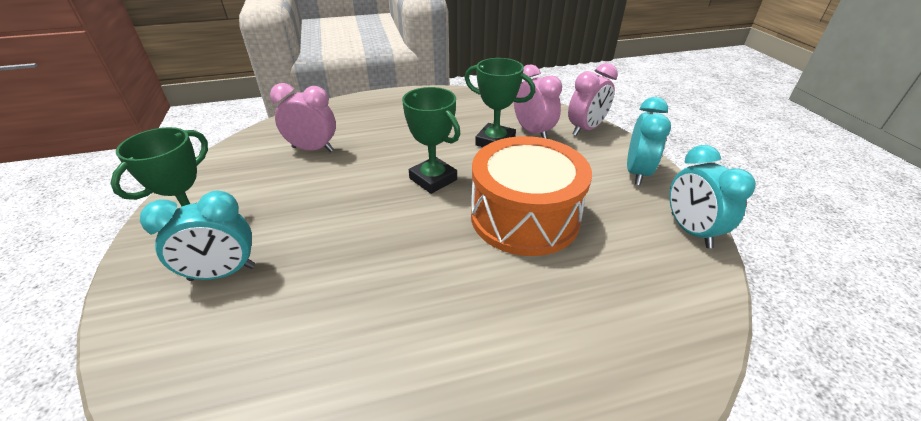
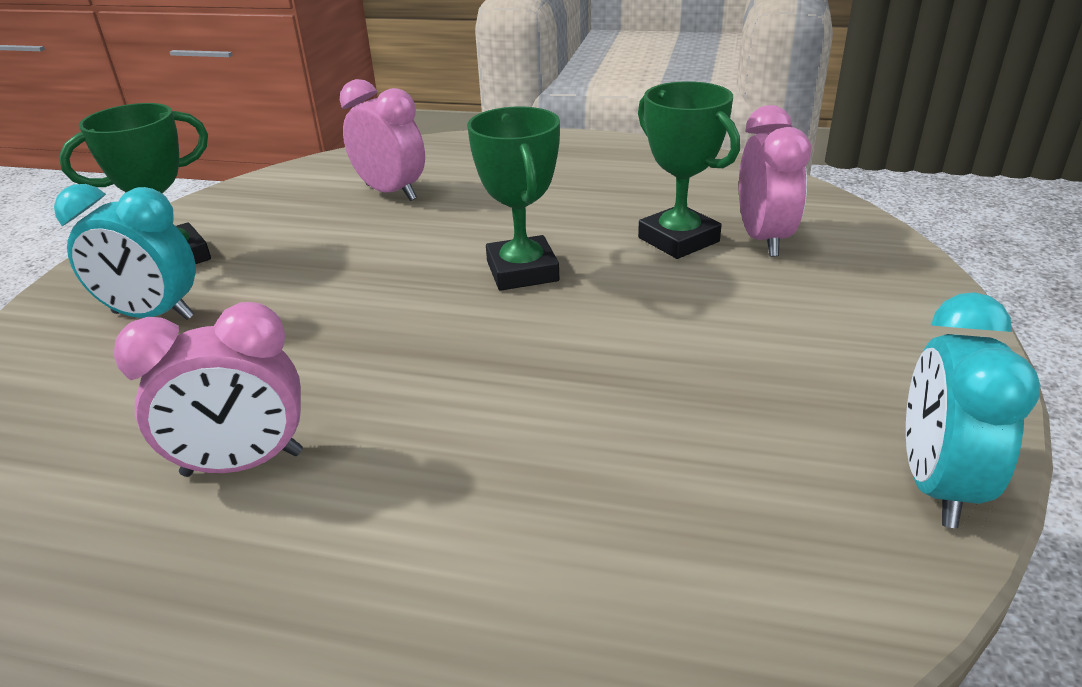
camera: 30 degrees right, 5 degrees down
(524, 217) = (619, 364): orange drum -> none
(585, 129) = (877, 255): pink clock -> pink clock (243, 464)
(637, 173) = (916, 353): turquoise clock -> none

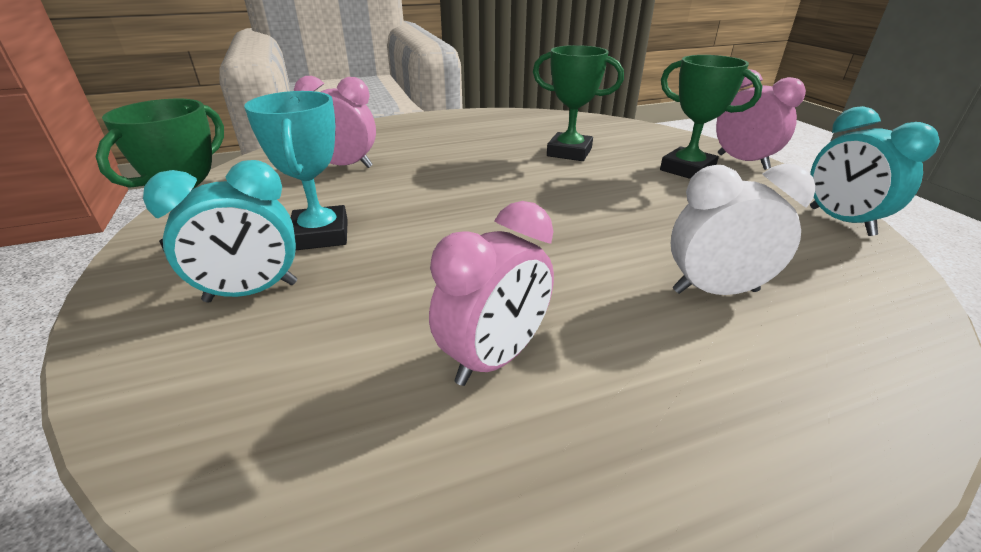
camera: 35 degrees left, 0 degrees up
(270, 273) = (320, 235): none -> turquoise trophy
(522, 271) = (506, 188): green trophy -> green trophy (687, 169)
(564, 499) = (715, 291): none -> white clock
(763, 239) = (610, 143): pink clock -> pink clock (742, 162)

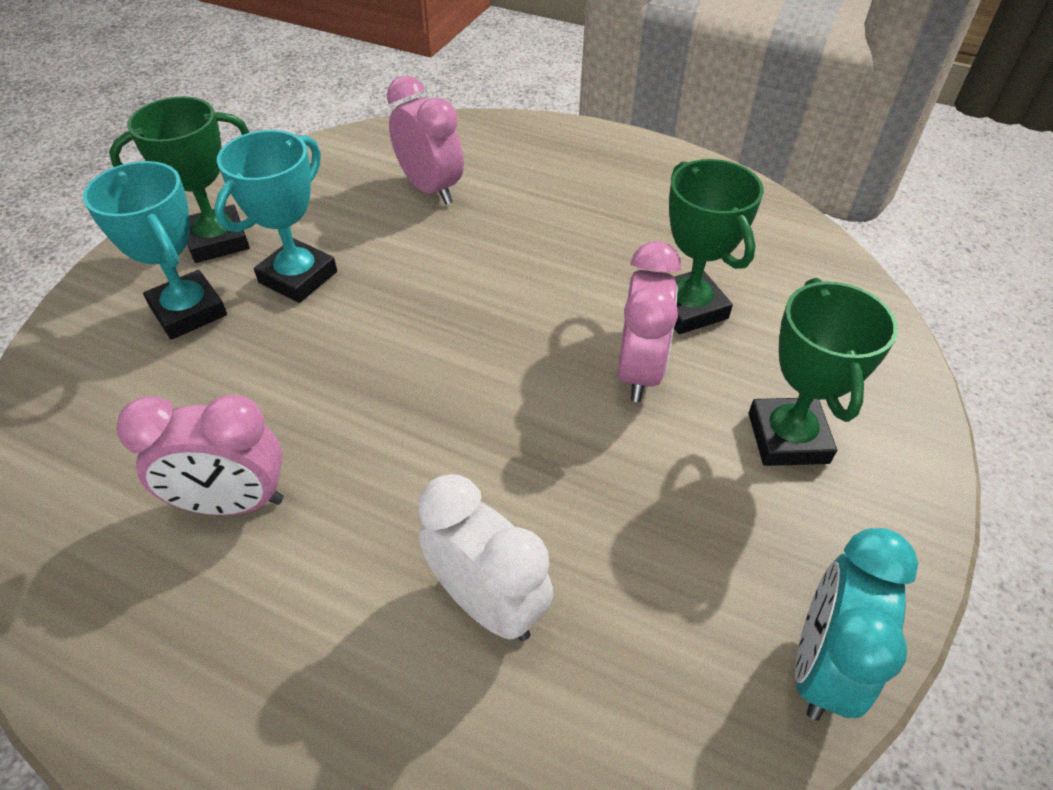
camera: 45 degrees right, 15 degrees up
(252, 292) = (188, 311): turquoise clock -> turquoise trophy
(742, 162) = (902, 481): pink clock -> pink clock (639, 371)

